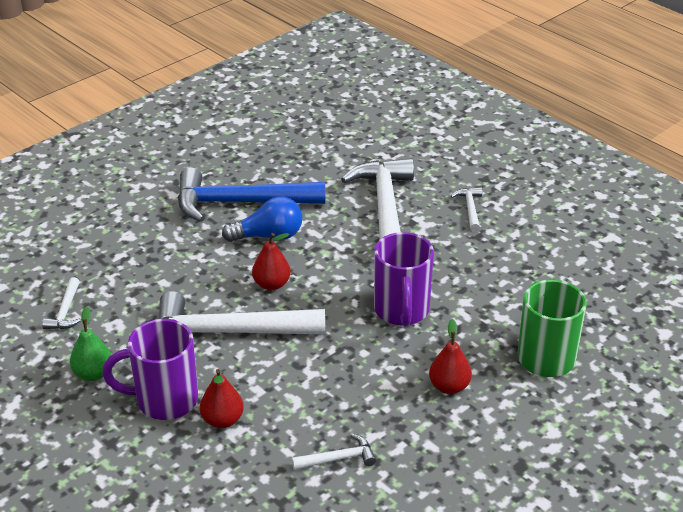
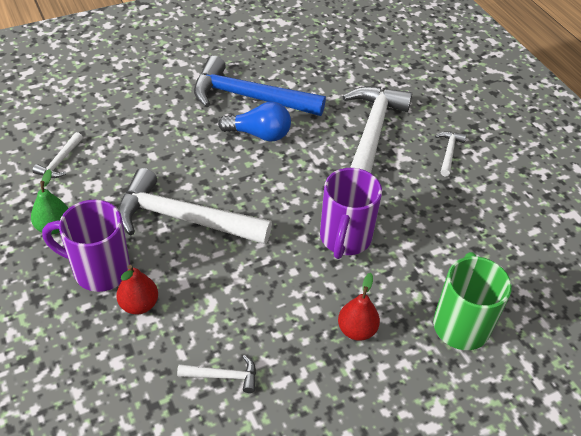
camera: 15 degrees right, 10 degrees up
(271, 284) = (241, 181): red pear -> none

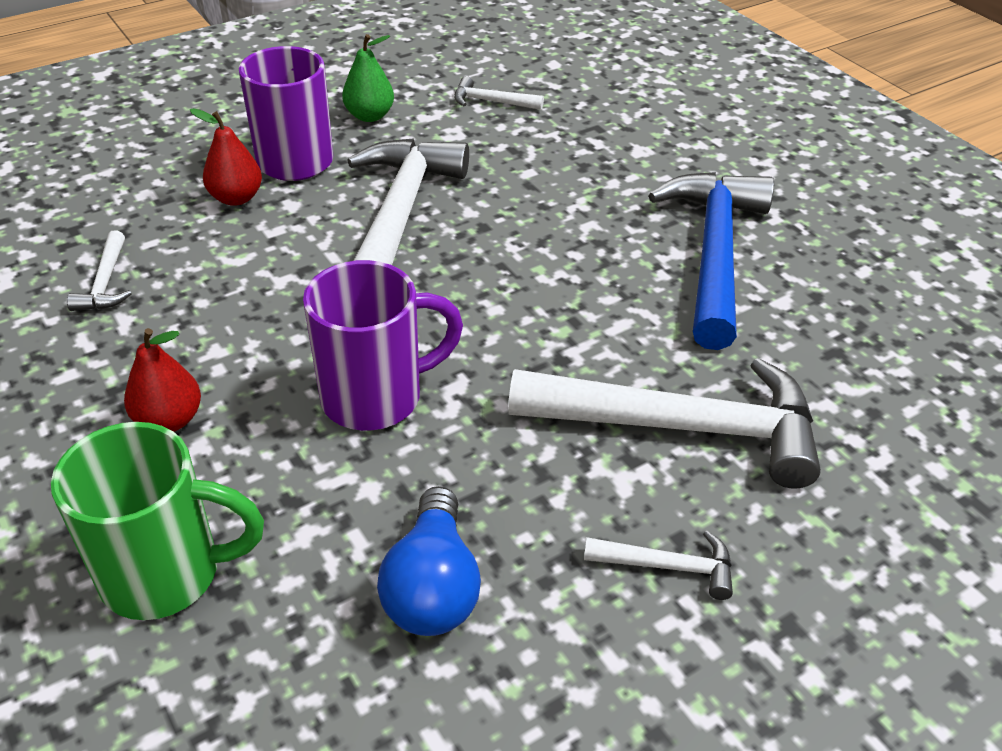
camera: 85 degrees right, 5 degrees down
(259, 134) = (617, 274): blue light bulb -> blue light bulb (432, 587)
(345, 239) = (376, 397): purple mug -> purple mug turned 150 degrees clockwise

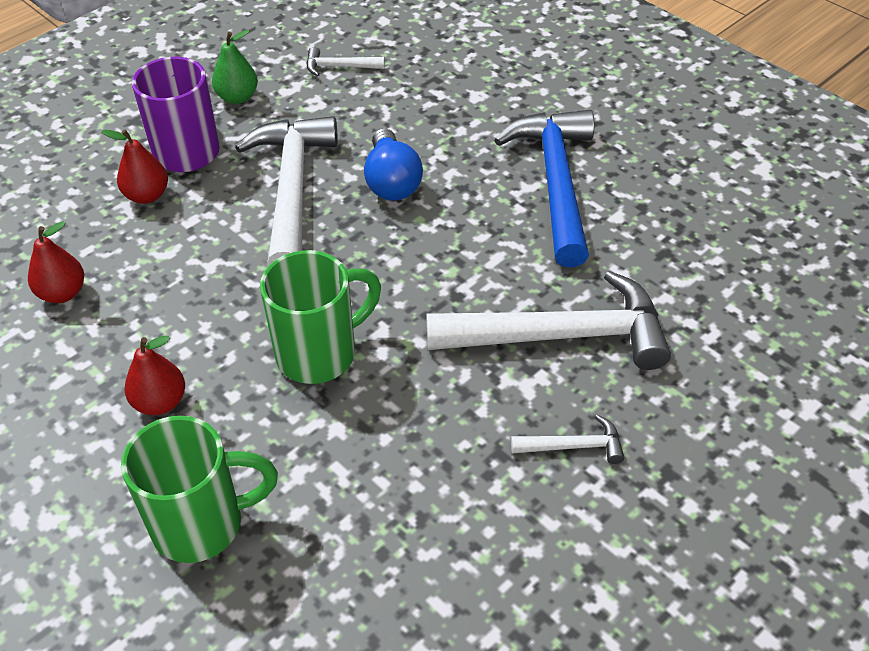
camera: 10 degrees left, 5 degrees up
(105, 283) = (62, 293): white hammer -> red pear
(376, 397) = (319, 353): purple mug -> green mug
(432, 587) = (406, 495): blue light bulb -> blue light bulb (392, 181)

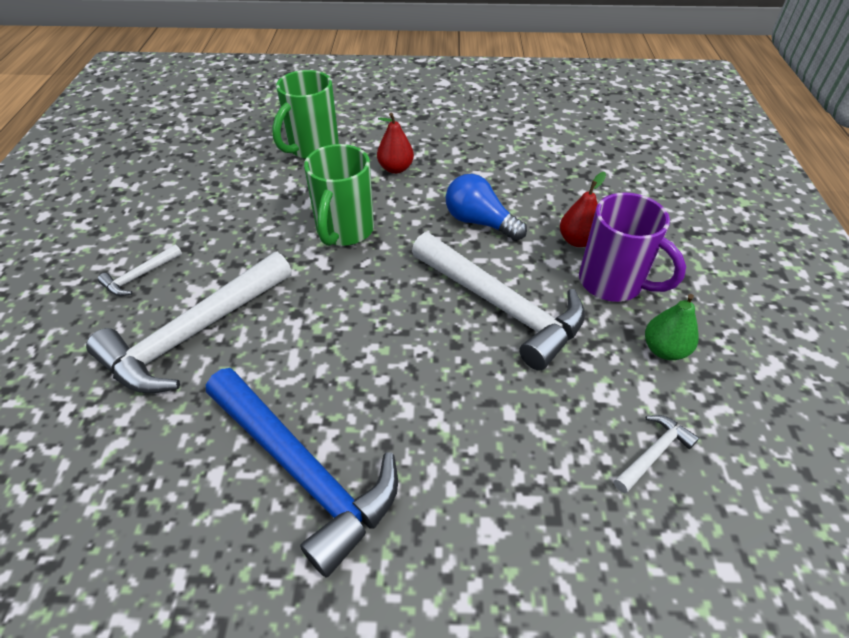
camera: 135 degrees right, 0 degrees up
(62, 293) = (521, 174): red pear -> none
(392, 181) = (443, 365): blue light bulb -> blue light bulb (479, 222)

